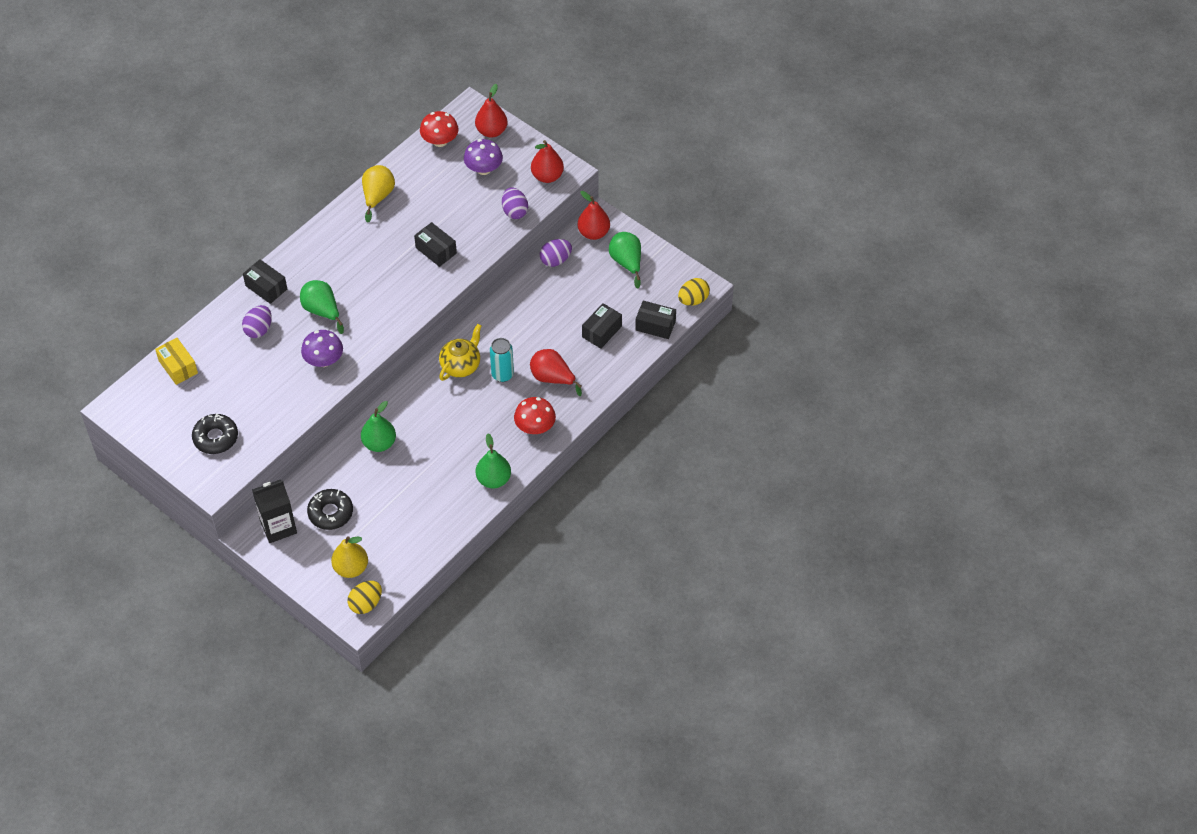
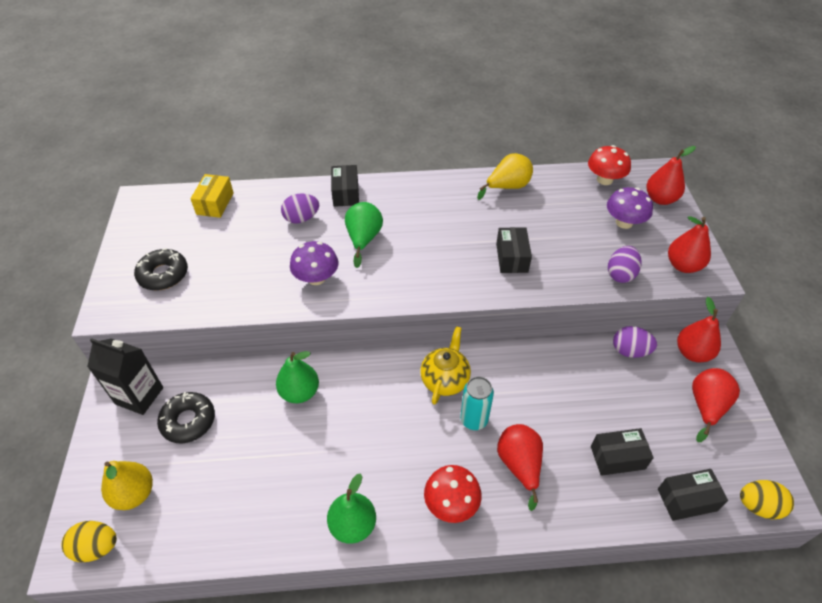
camera: 45 degrees right, 5 degrees down
(461, 365) = (445, 380): yellow teapot -> yellow teapot turned 60 degrees counterclockwise
(627, 263) = (706, 406): green pear -> red pear
(655, 325) = (687, 500): black box -> black box turned 75 degrees counterclockwise

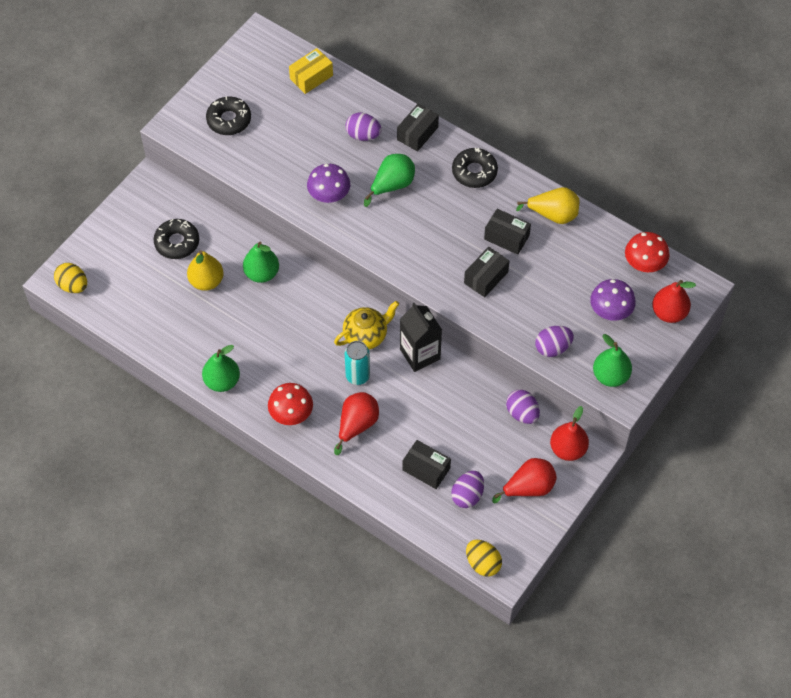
camera: 40 degrees right, 10 degrees up
(134, 494) = (113, 268): yellow pear -> yellow pear (206, 281)
(139, 396) = (159, 202): black carton -> black carton (420, 354)
(418, 193) = (474, 172): none -> black donut
(674, 453) = (467, 495): none -> purple egg
(683, 265) = (610, 376): red pear -> green pear
(687, 500) = (440, 524): black box -> black box (506, 237)

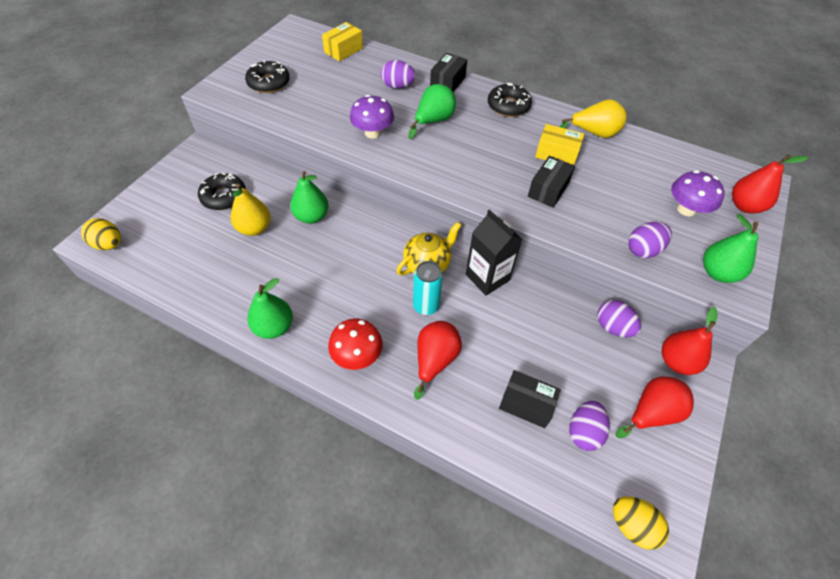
camera: 10 degrees left, 5 degrees down
(506, 237) = (556, 154): black box -> yellow box
(644, 264) = (698, 166): red mushroom -> none

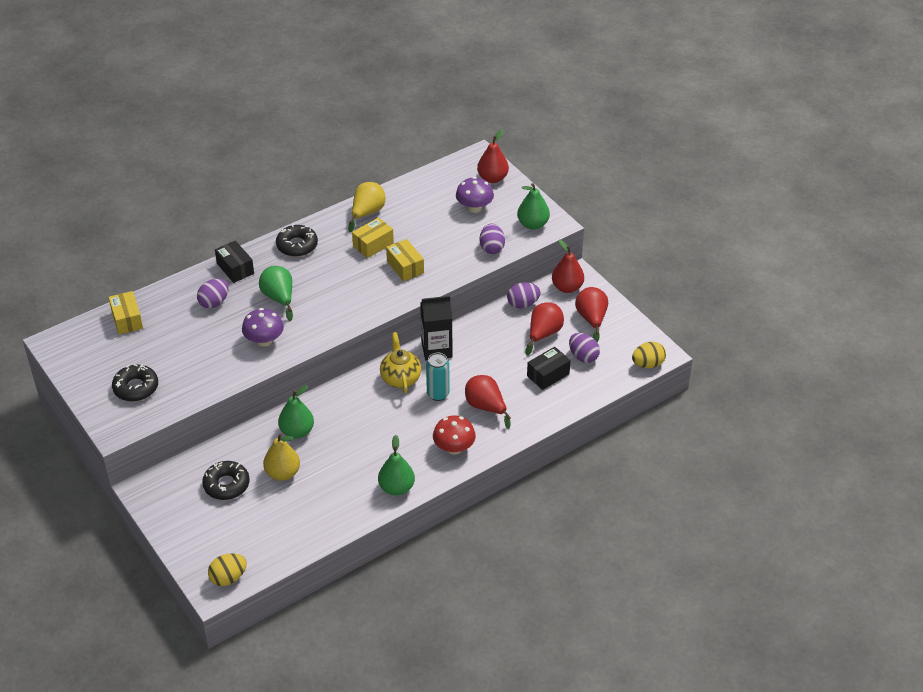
camera: 60 degrees left, 10 degrees down
(548, 190) = (405, 267): black box -> yellow box
(586, 369) = (544, 334): none -> red pear

